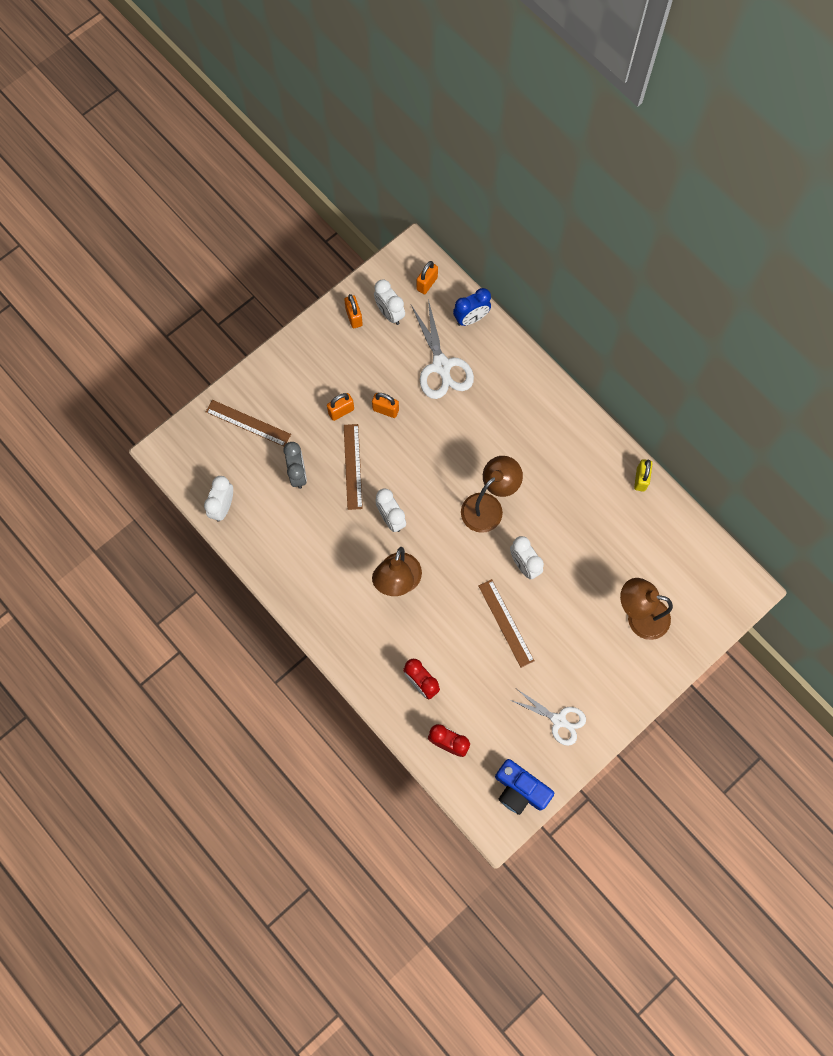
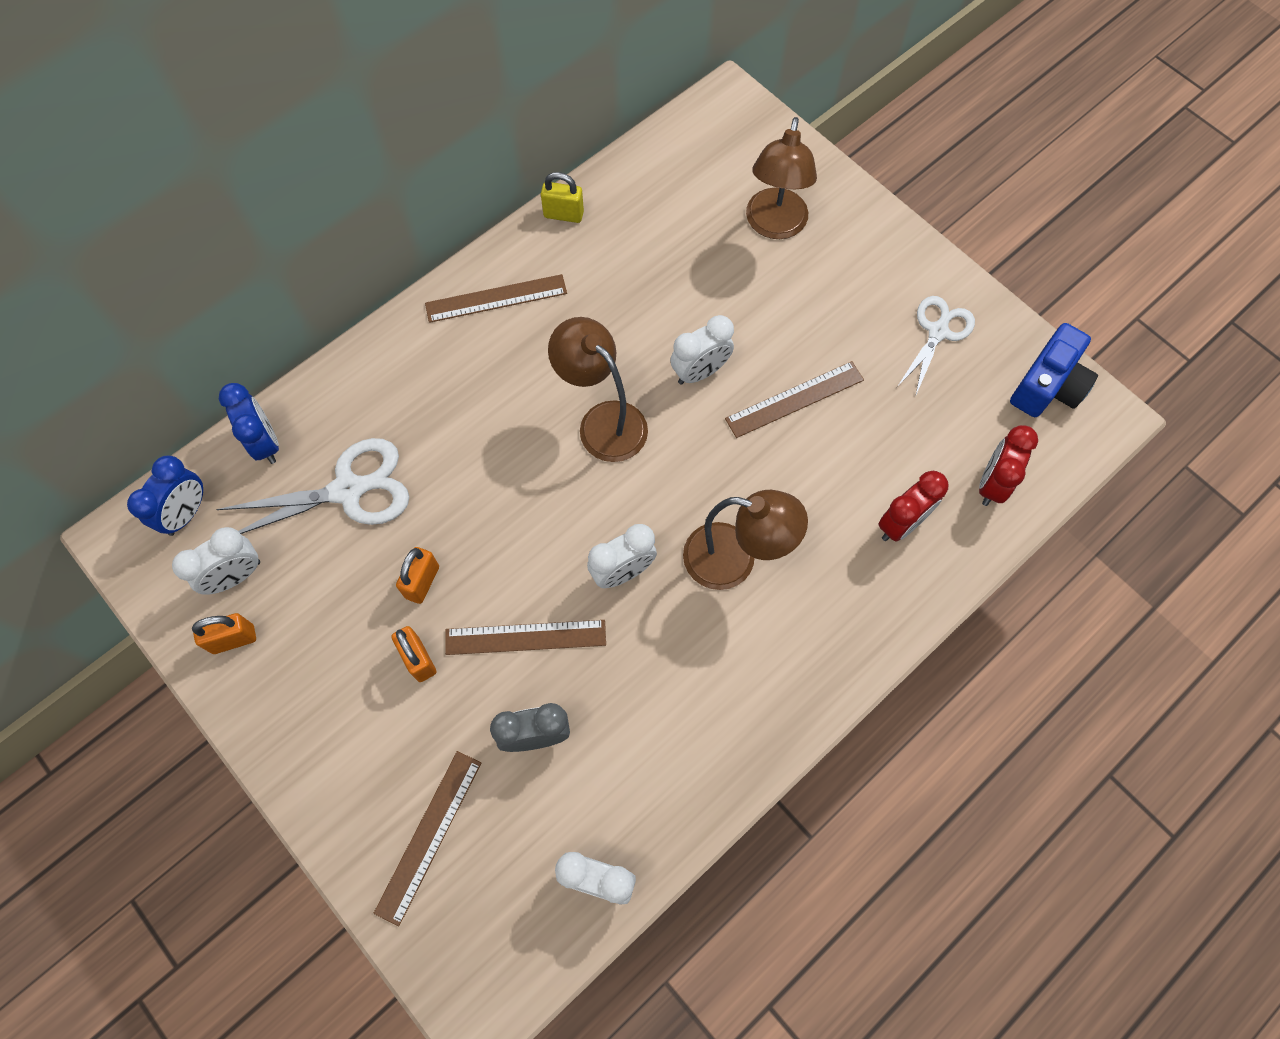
camera: 90 degrees left, 5 degrees down
(427, 284) = (187, 513): orange padlock -> blue clock
(574, 440) = (496, 298): none -> brown ruler

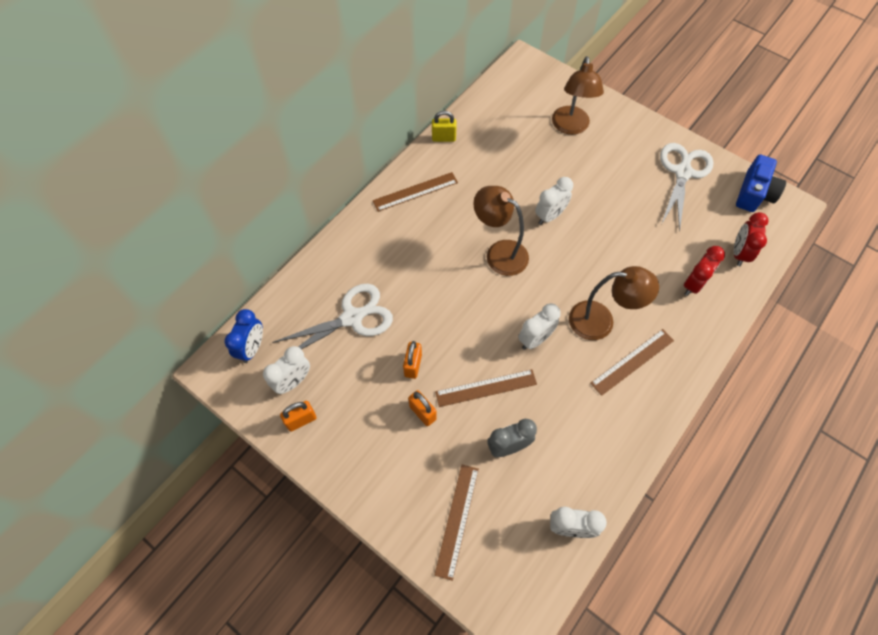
camera: 10 degrees left, 5 degrees down
(265, 443) = (293, 297): blue clock -> none
(794, 399) = (610, 223): brown ruler -> brown ruler (632, 361)
(938, 332) = (682, 173): white scissors -> white scissors, size x1.50

